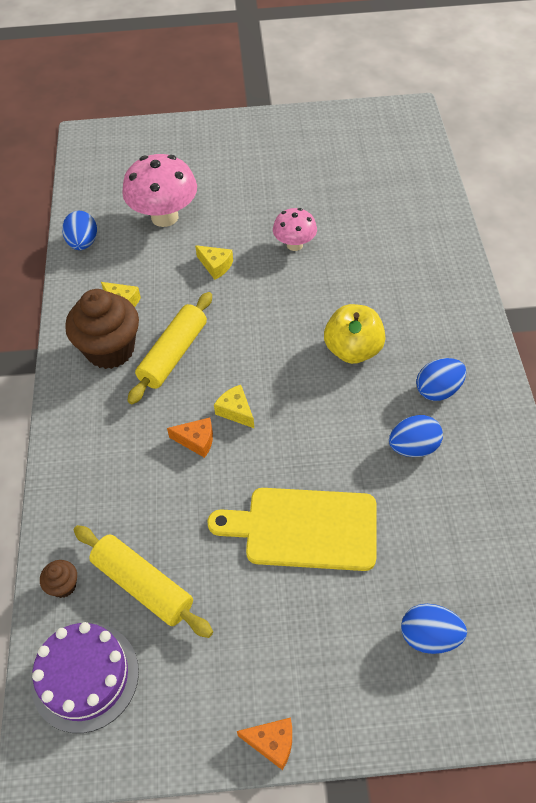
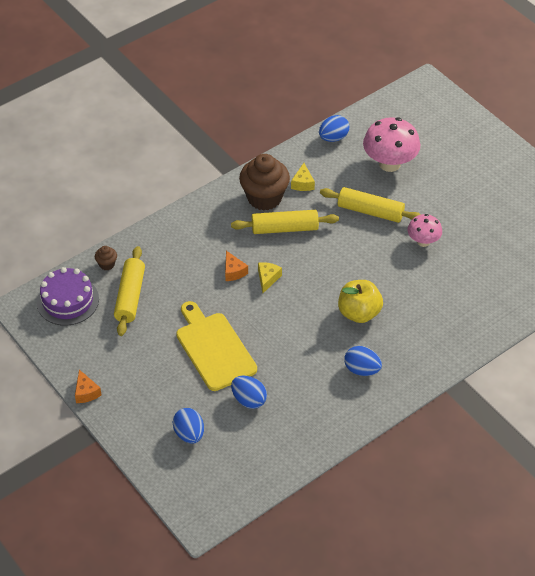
camera: 55 degrees right, 5 degrees down
(216, 266) = (370, 211): yellow cheese -> yellow rolling pin
(413, 447) = (308, 375): blue egg -> blue egg (249, 400)

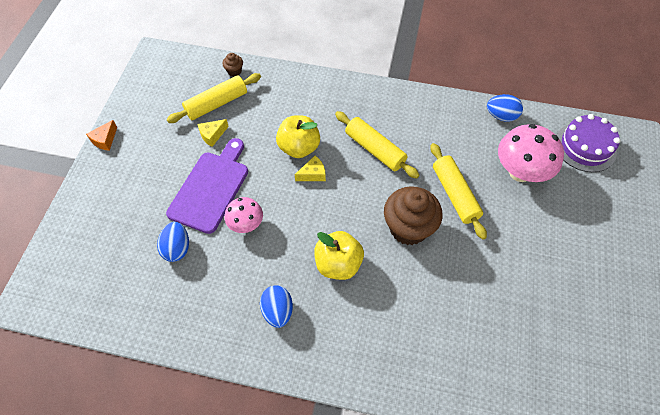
camera: 50 degrees right, 10 degrees up
(67, 300) = (182, 73): purple cake -> purple cake (585, 147)
(189, 434) = (111, 231): blue egg -> none
(214, 348) = (211, 188): yellow cutting board -> purple cutting board
(233, 271) = (299, 147): orange cheese -> yellow apple
(264, 198) = (391, 116): brown cupcake -> brown cupcake (408, 228)
(303, 183) = (432, 129): yellow cheese -> yellow cheese (212, 135)
(423, 241) = (465, 257): pink mushroom -> pink mushroom (246, 224)

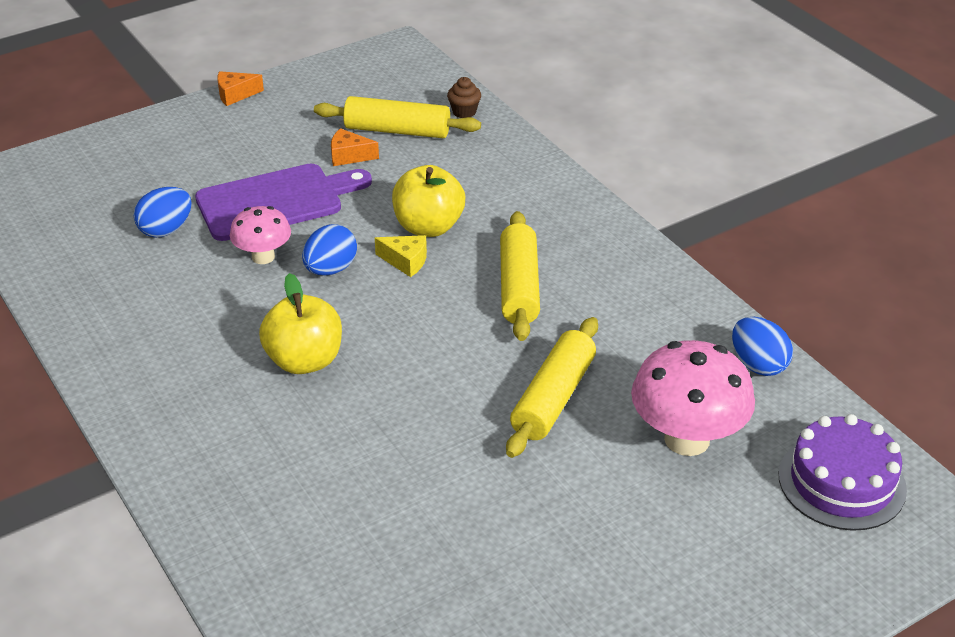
camera: 45 degrees right, 20 degrees down
(212, 135) = (349, 156): yellow cheese -> orange cheese
(278, 311) = (179, 353): blue egg -> blue egg (330, 269)
(408, 228) = (439, 388): brown cupcake -> none

